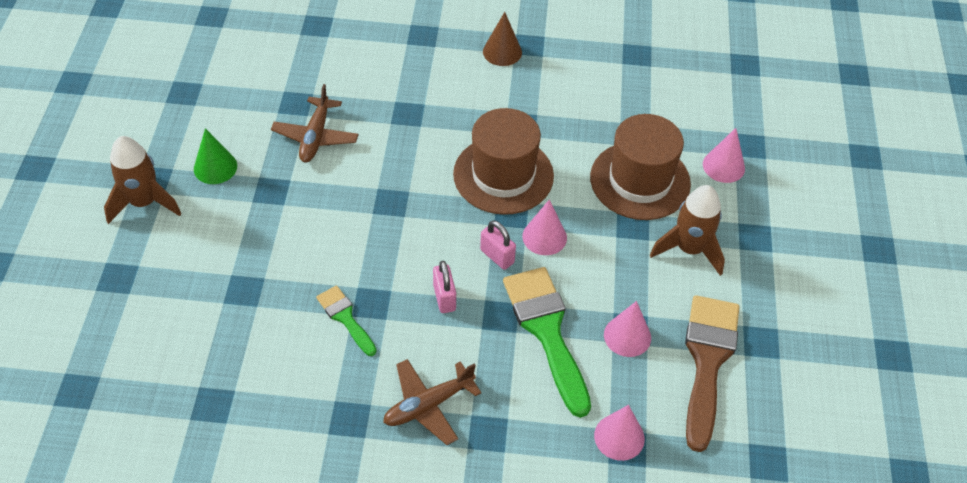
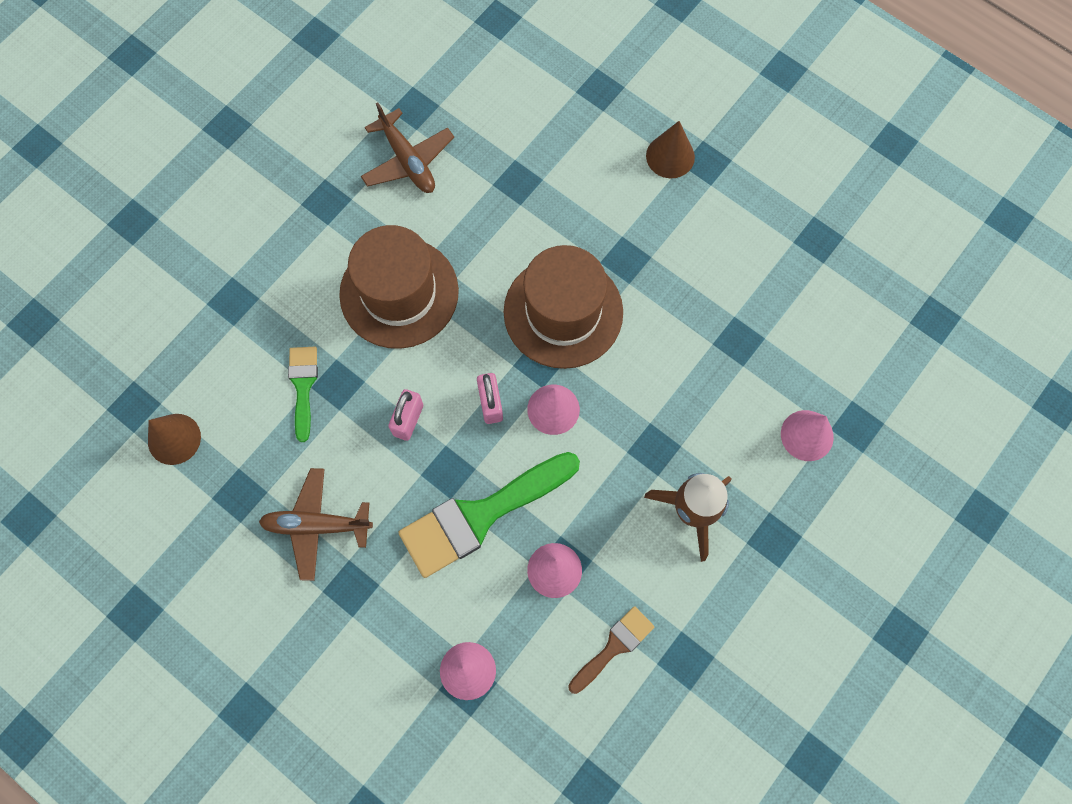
camera: 35 degrees right, 20 degrees up
(144, 202) = (203, 150): brown rocket -> none
(215, 167) = (291, 144): green cone -> none
(265, 409) = (174, 439): none -> brown cone
(315, 137) = (408, 160): brown plane -> brown plane turned 75 degrees counterclockwise
(546, 331) = (480, 515): green brush -> green brush turned 135 degrees counterclockwise
(640, 180) = (701, 400): brown hat -> brown hat (399, 293)
(707, 361) = (614, 647): brown brush -> brown brush, size x0.53

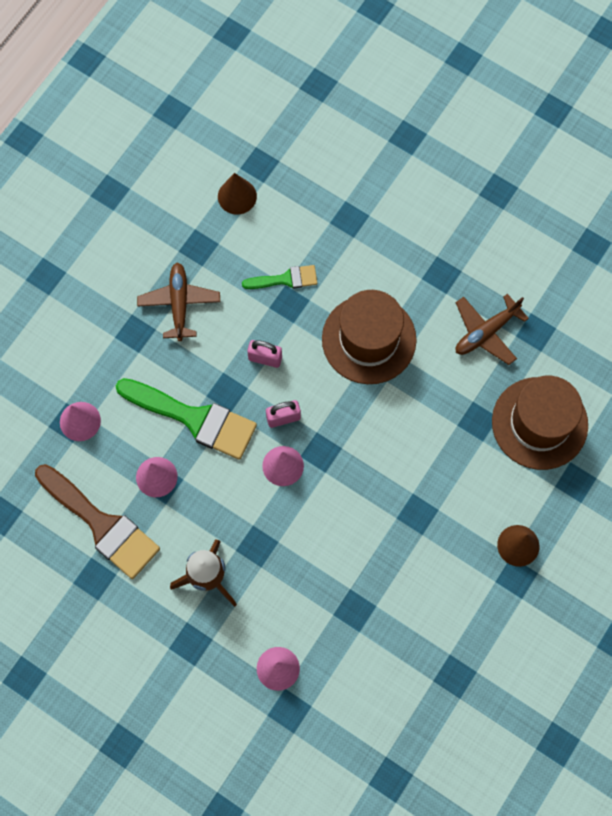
camera: 85 degrees right, 0 degrees up
(480, 515) = (194, 419): green brush -> green brush turned 150 degrees clockwise
(563, 312) = (365, 467): brown hat -> brown hat (539, 423)
(614, 647) = (102, 525): brown brush -> brown brush, size x1.90

